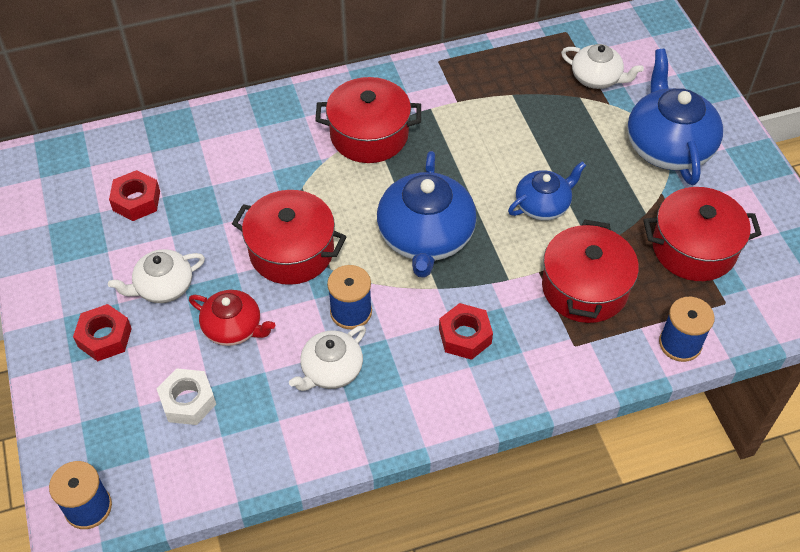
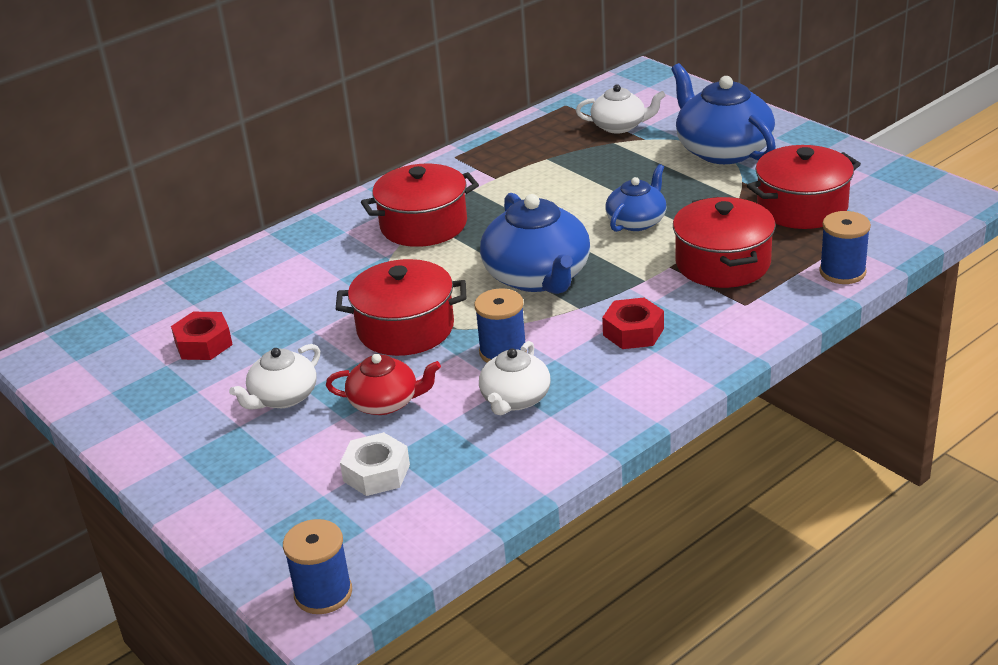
camera: 20 degrees left, 20 degrees down
(104, 337) = (243, 456): red nut -> none

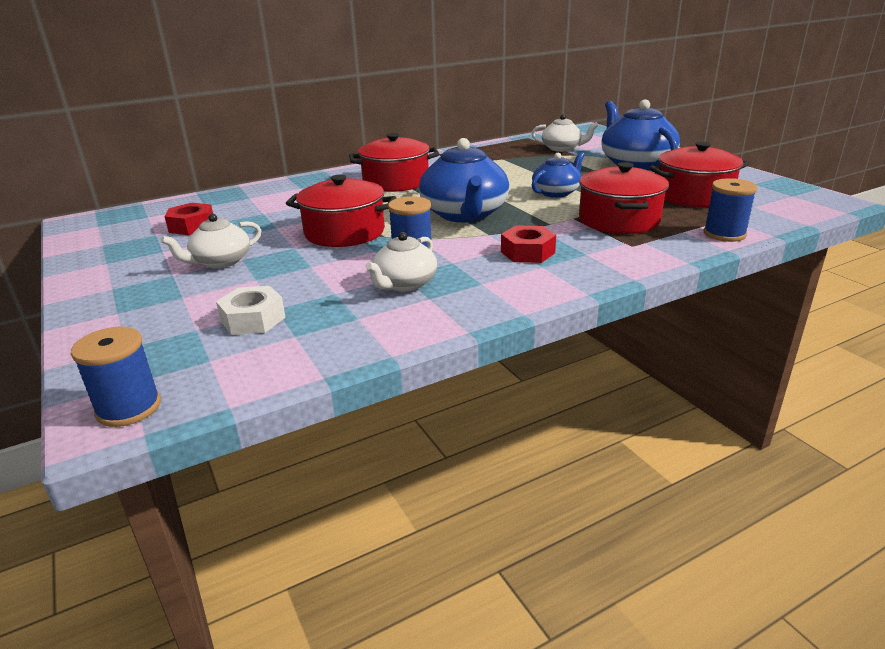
camera: 10 degrees right, 5 degrees down
(385, 402) = (296, 274): red teapot -> none

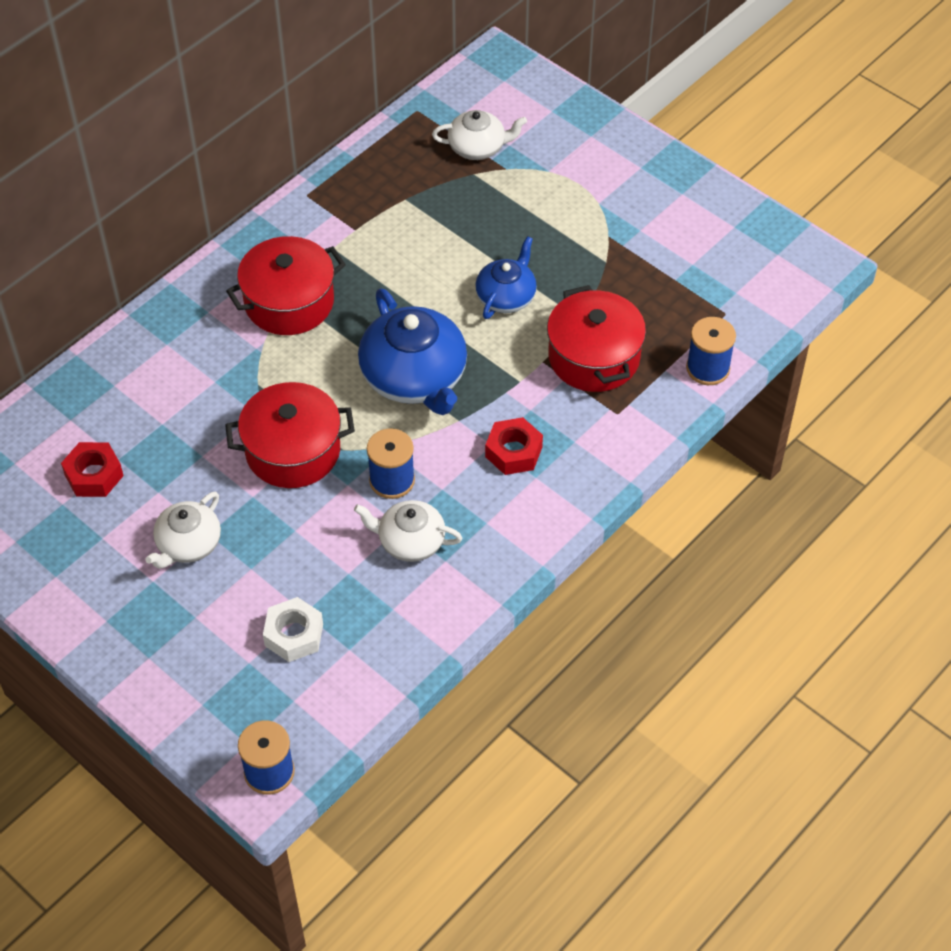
camera: 20 degrees left, 25 degrees up
(404, 284) = (410, 541): white teapot -> white teapot turned 90 degrees clockwise
(635, 164) = (587, 187): blue teapot -> none
(694, 196) = (668, 276): red pot -> none

